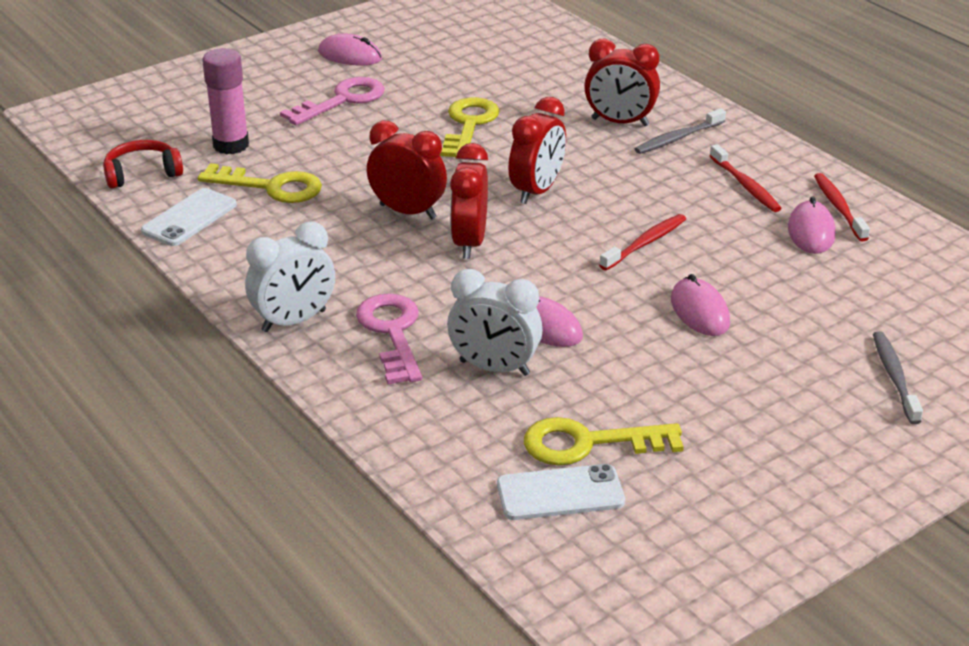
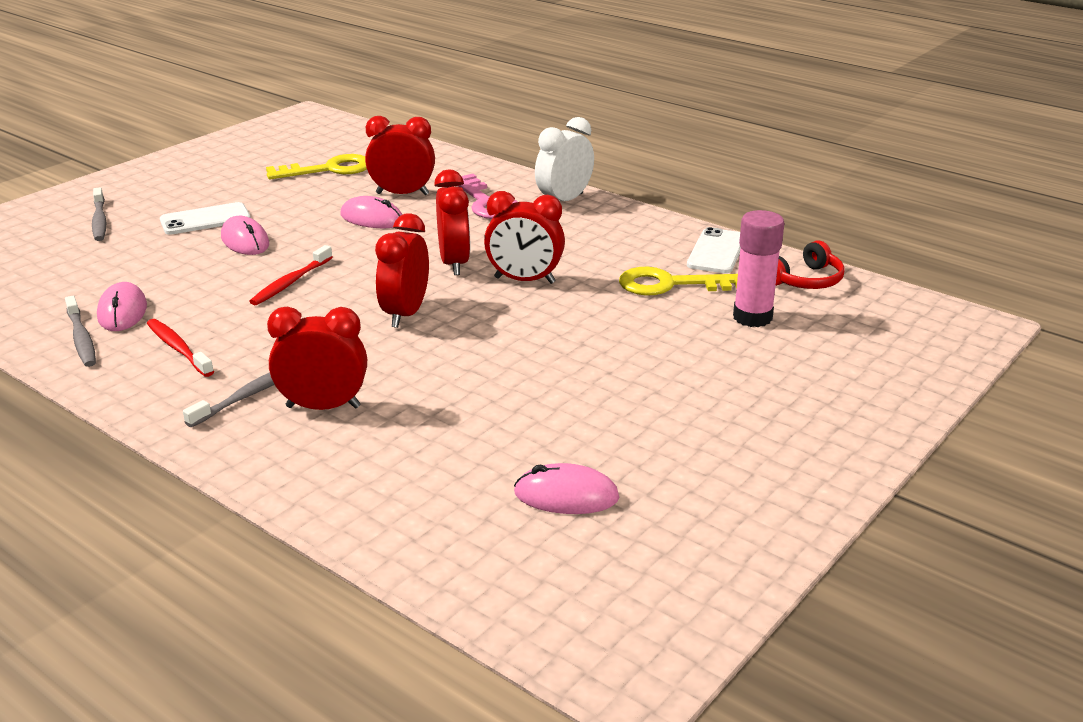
camera: 165 degrees right, 5 degrees down
(342, 100) = (681, 387): pink key -> none
(350, 55) = (731, 460): pink mouse -> pink mouse (566, 496)
(469, 125) = (509, 376): yellow key -> none
(494, 368) = (402, 194): white clock -> red clock
(560, 493) = (343, 151): white phone -> white phone (205, 219)
(839, 207) = (81, 338): red toothbrush -> grey toothbrush

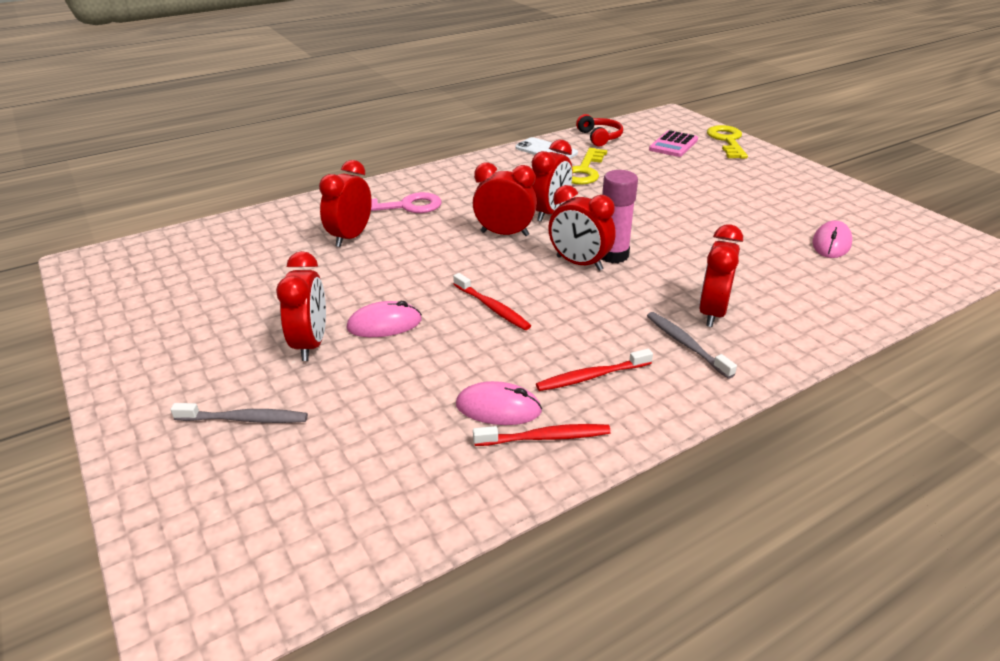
camera: 70 degrees left, 5 degrees up
(81, 338) = (545, 437): grey toothbrush -> red toothbrush
(205, 219) = (311, 344): white phone -> red clock
(328, 169) = (254, 265): yellow key -> yellow key (727, 141)
(372, 218) = (390, 256): pink mouse -> none
(564, 201) = (426, 179): white clock -> none
(752, 317) = (639, 158): pink glue stick -> pink glue stick (613, 255)
(837, 339) = (673, 145): none -> pink calculator

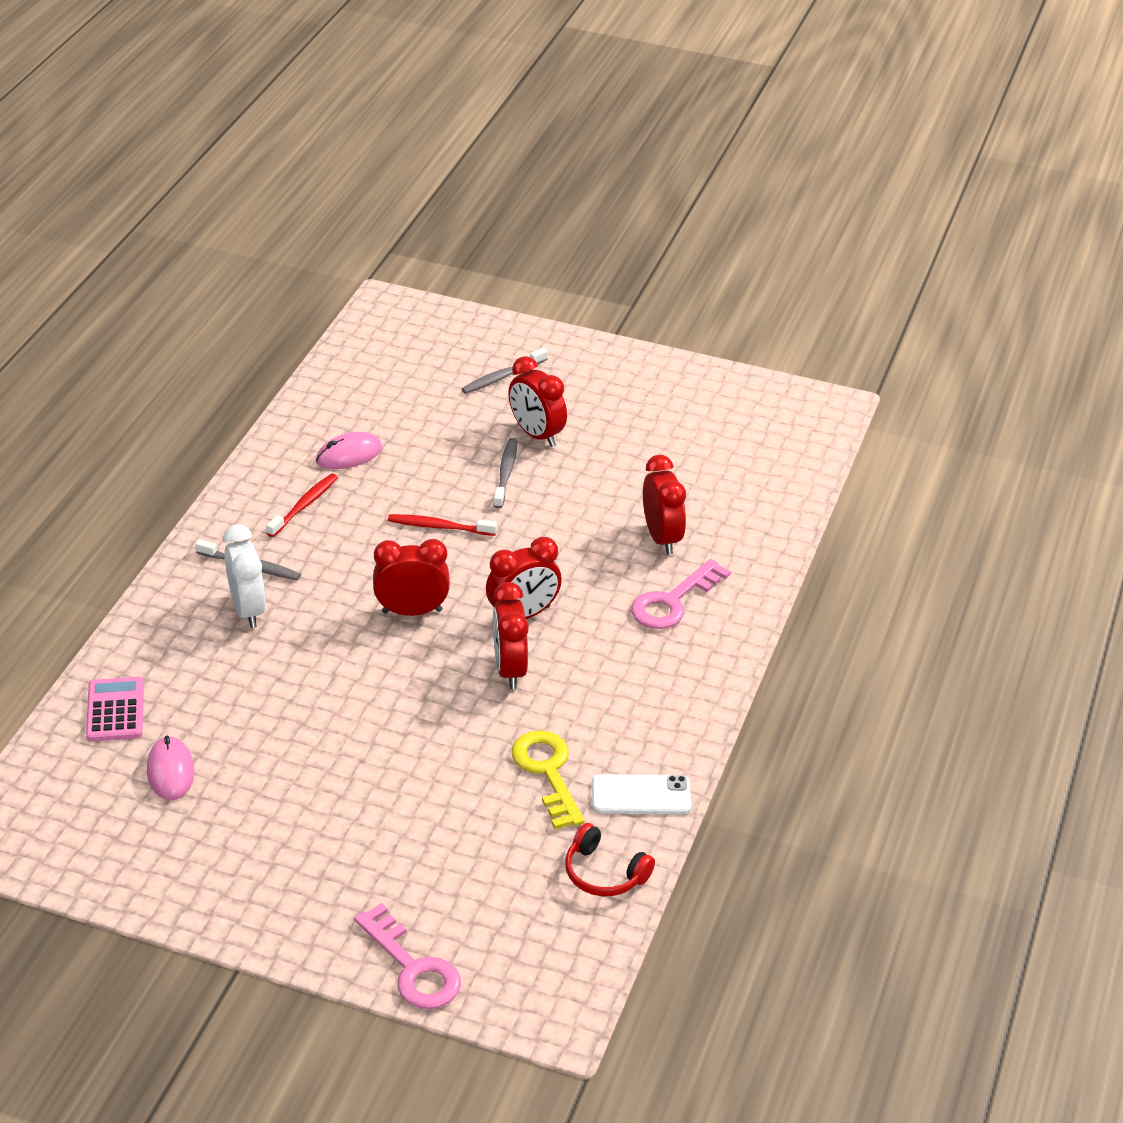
camera: 140 degrees right, 5 degrees up
(384, 324) = (506, 473): pink mouse -> grey toothbrush
(545, 437) = (300, 451): red toothbrush -> none
(613, 255) = (388, 638): pink glue stick -> none
(673, 145) = (483, 909): pink calculator -> pink calculator (115, 710)
(712, 313) = (248, 610): red clock -> white clock
(727, 141) = (413, 968): yellow key -> pink key

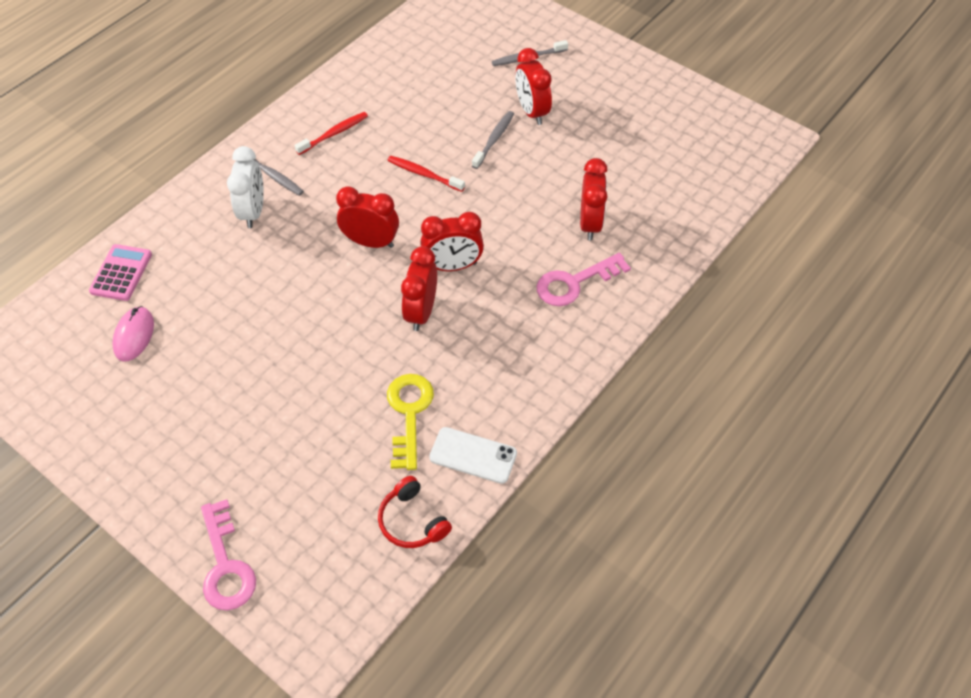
camera: 20 degrees right, 15 degrees up
(349, 455) = (385, 99): pink mouse -> none

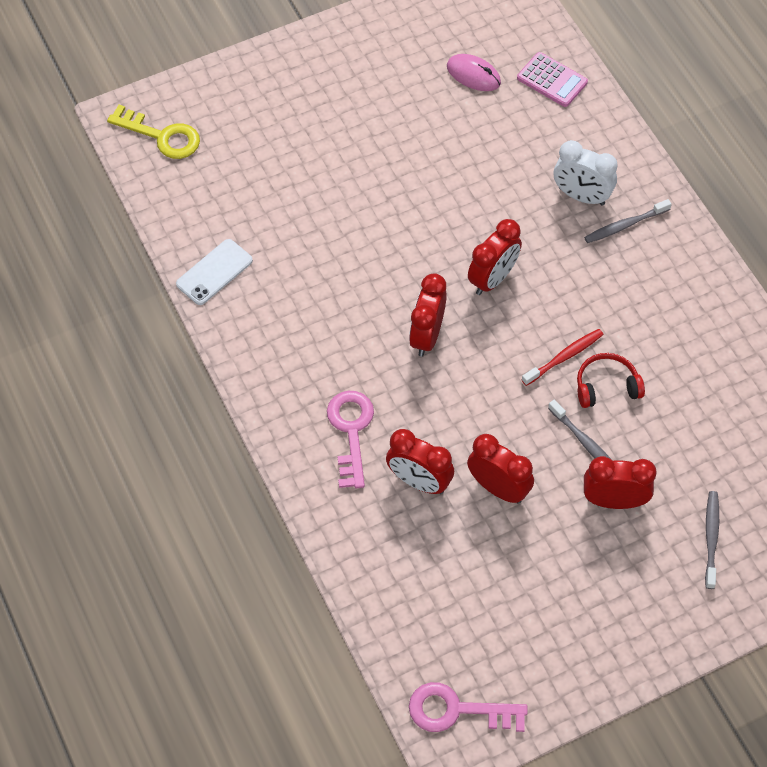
camera: 115 degrees right, 5 degrees up
(226, 565) = (219, 83): pink key -> pink key (457, 710)
(334, 133) = (664, 296): red toothbrush -> none
(409, 413) = (282, 242): yellow key -> yellow key (162, 136)
(412, 521) = (182, 209): red headphones -> red headphones (606, 386)
(421, 312) = (385, 290): red clock -> red clock (498, 488)

